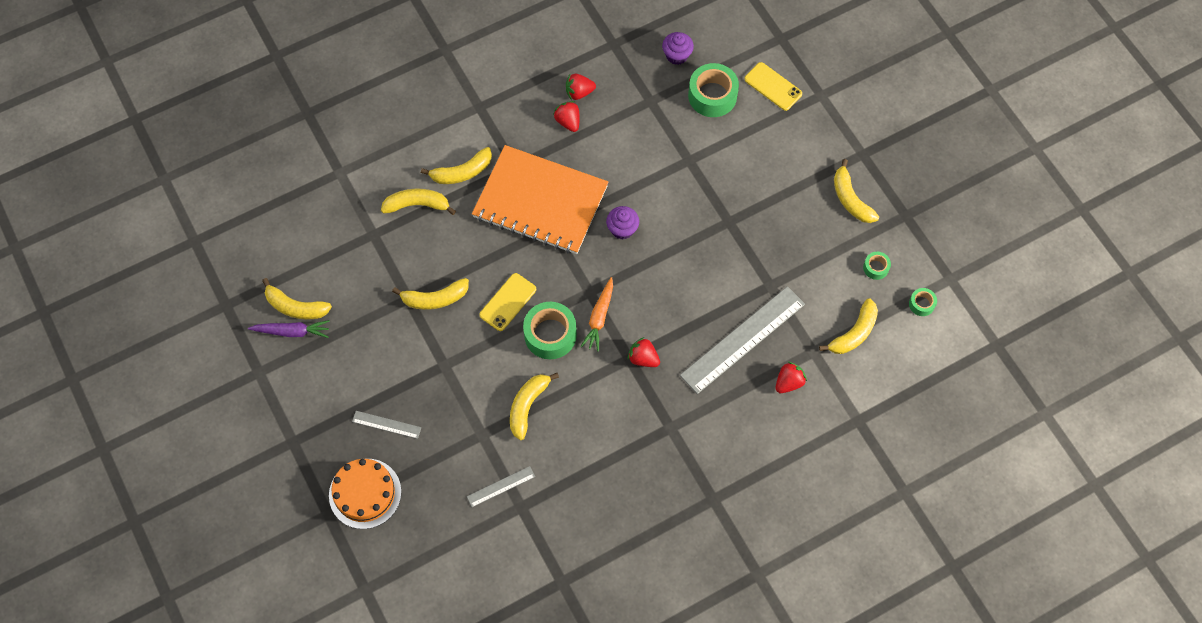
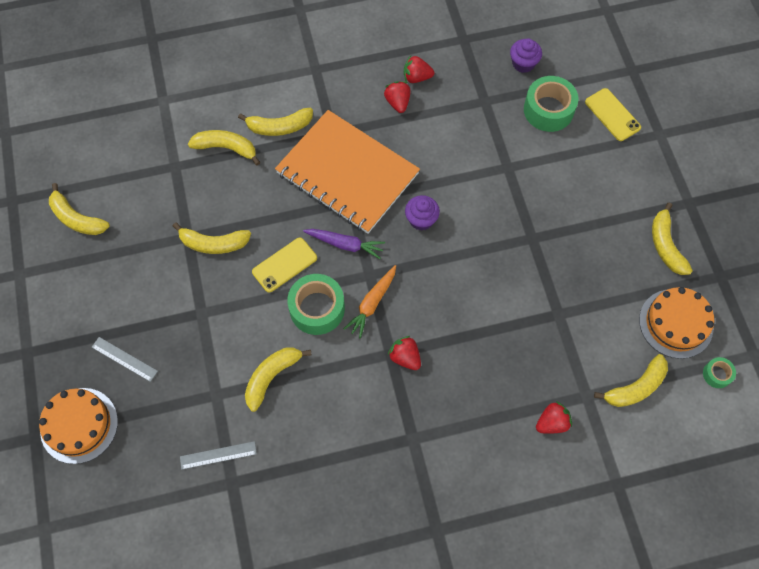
camera: 15 degrees right, 0 degrees up
(292, 331) = (65, 242): purple carrot -> purple carrot (345, 244)
(743, 339) = (515, 364): grey ruler -> none
(876, 268) = (676, 323): green tape -> orange cake

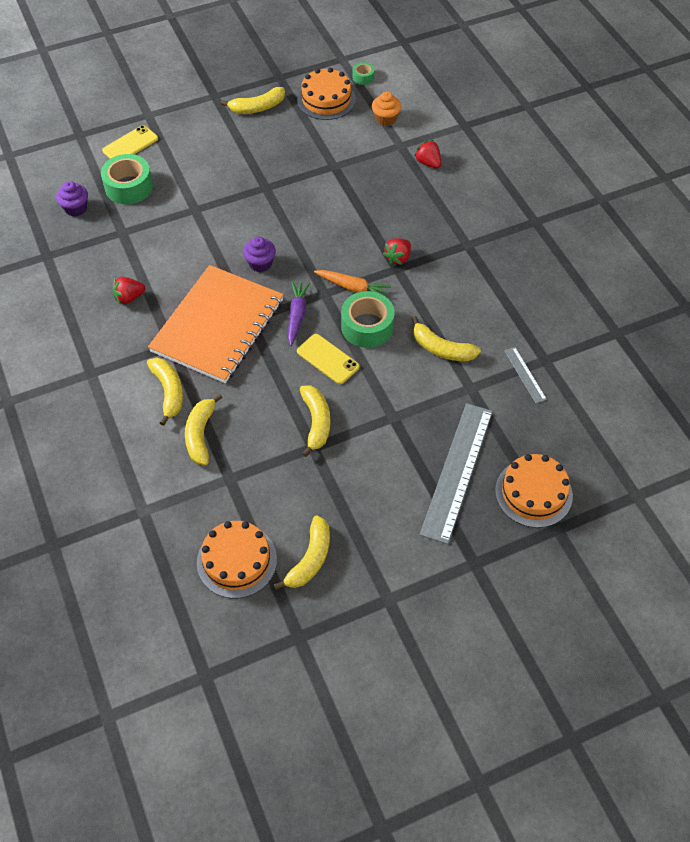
camera: 100 degrees left, 10 degrees down
(94, 163) = (237, 561): none -> orange cake
(124, 359) = (457, 471): grey ruler -> grey ruler, size x2.18
(416, 77) = (97, 286): red strawberry -> none
(635, 387) = (385, 119): yellow banana -> orange cupcake

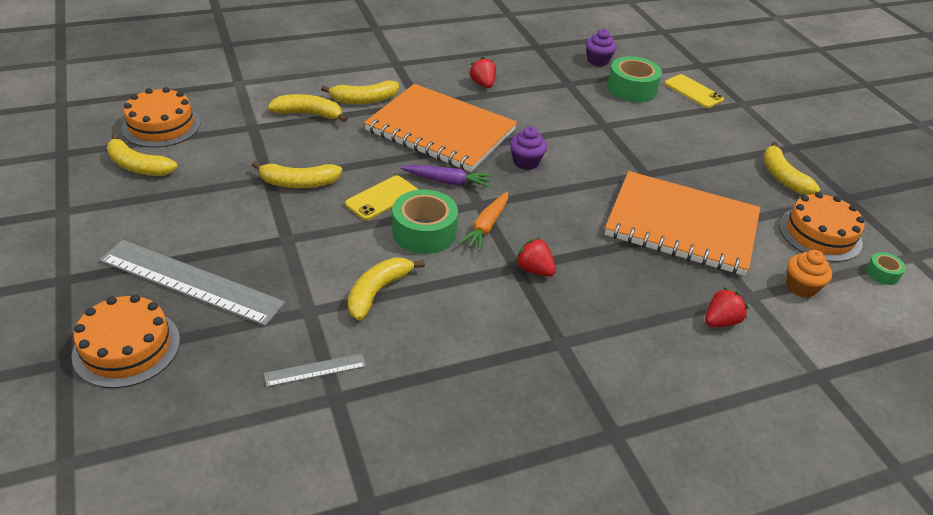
camera: 90 degrees right, 15 degrees down
(330, 172) = (681, 226): none -> orange notebook

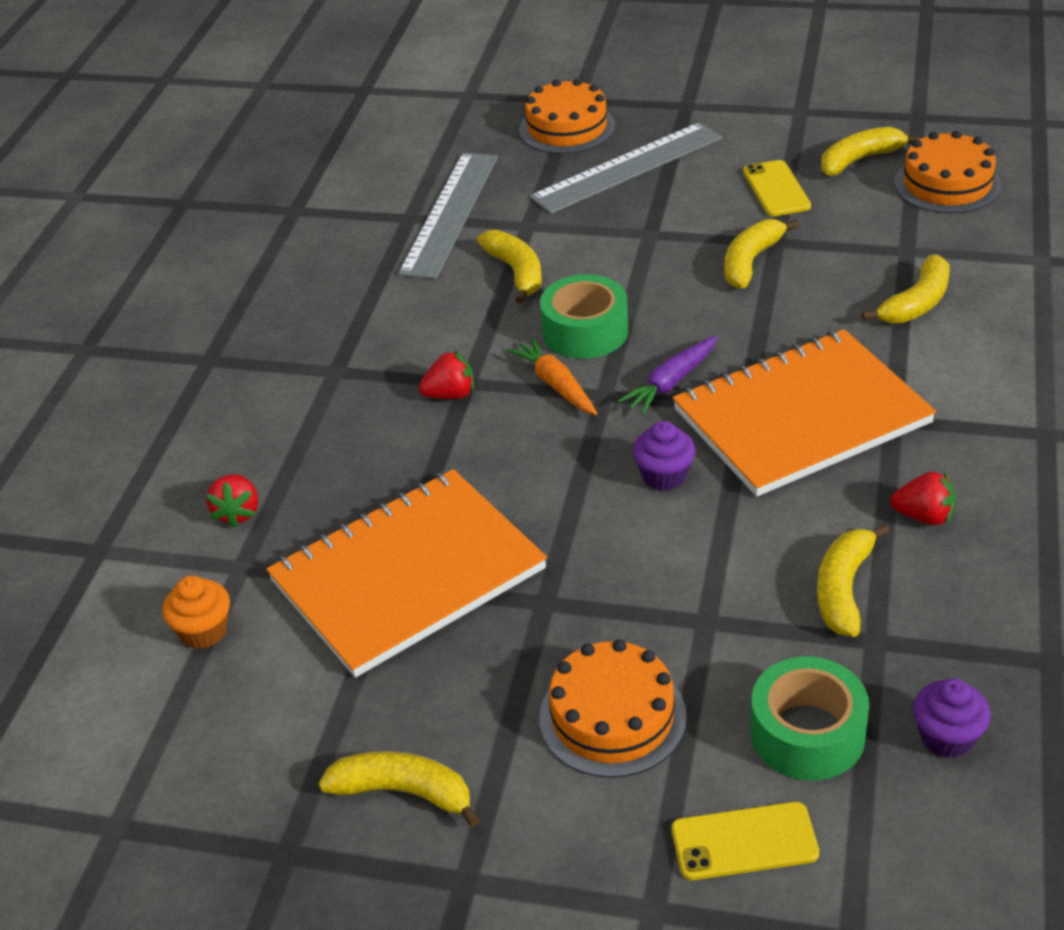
camera: 130 degrees right, 0 degrees up
(315, 370) = (450, 214): grey ruler -> grey ruler, size x2.18
(364, 100) = (933, 364): yellow banana -> yellow banana (844, 589)
(382, 198) = (675, 317): yellow phone -> yellow phone (776, 189)
(820, 234) = (257, 735): orange cake -> orange cake (612, 717)
(882, 273) = (132, 751): green tape -> none

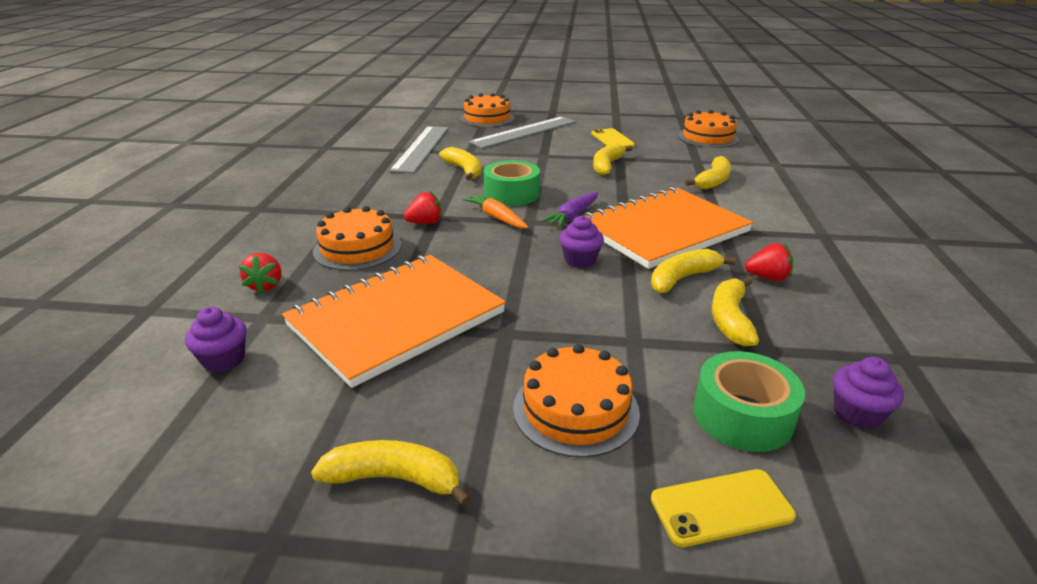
camera: 10 degrees left, 10 degrees down
(204, 631) = (224, 360): orange cupcake -> purple cupcake
(354, 445) = (357, 248): none -> orange cake
(860, 160) = (655, 129): yellow banana -> yellow banana (682, 278)

